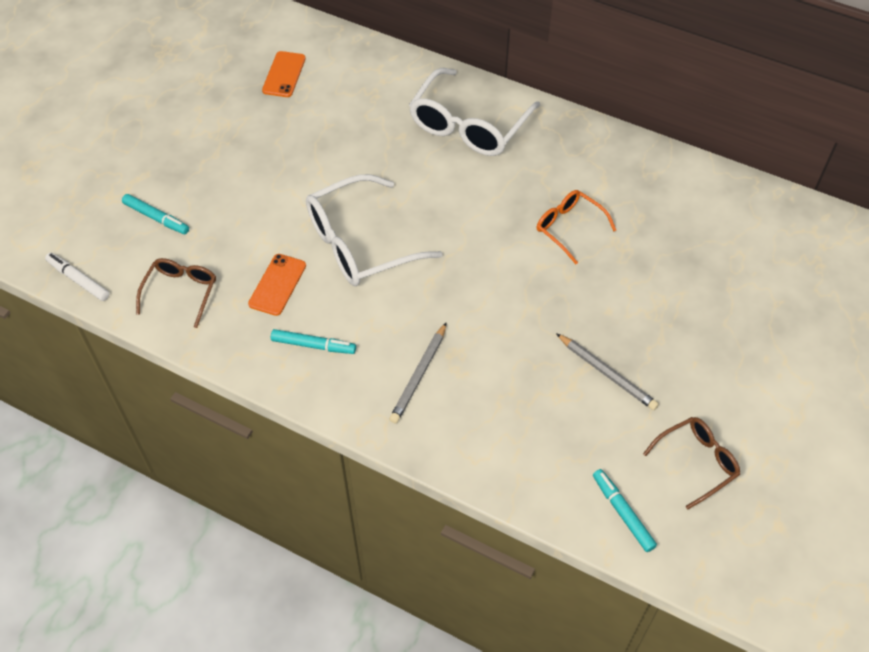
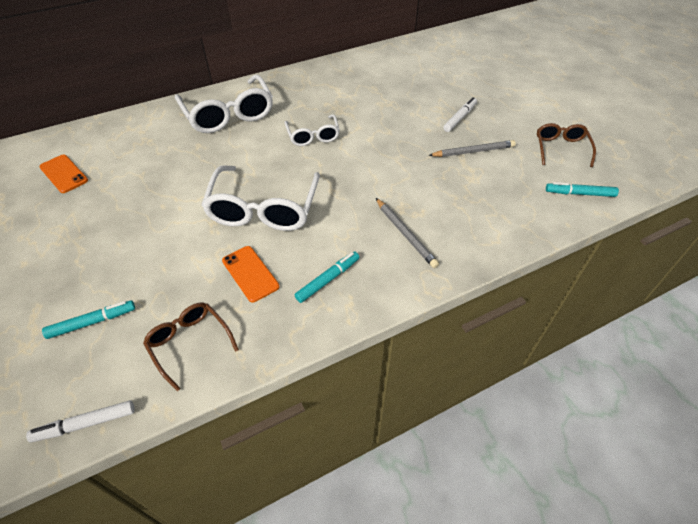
camera: 55 degrees left, 5 degrees down
(499, 215) = (313, 136): none -> white glasses
(569, 228) = (353, 115): orange glasses -> none
(661, 331) = (460, 118): none -> white marker

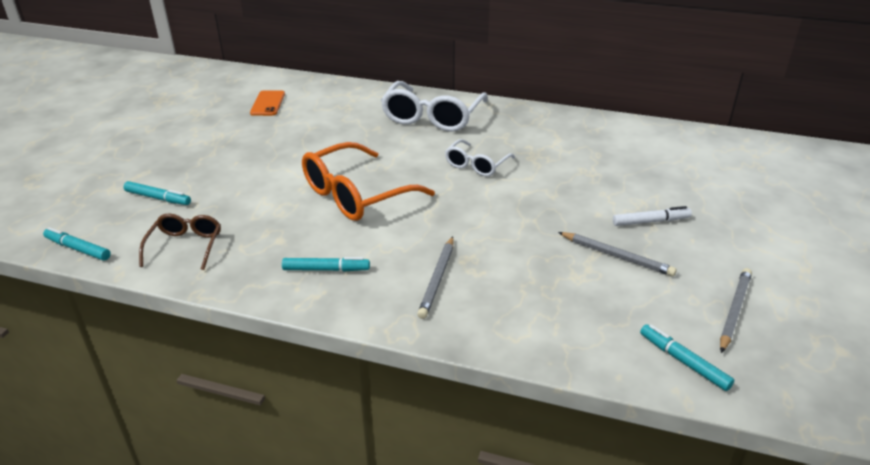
camera: 45 degrees right, 15 degrees down
(85, 424) = (78, 249): white marker -> turquoise marker
(250, 273) = (282, 230): orange phone -> none
(263, 209) = (356, 195): white glasses -> orange glasses
(561, 148) = (734, 310): brown glasses -> grey pencil

